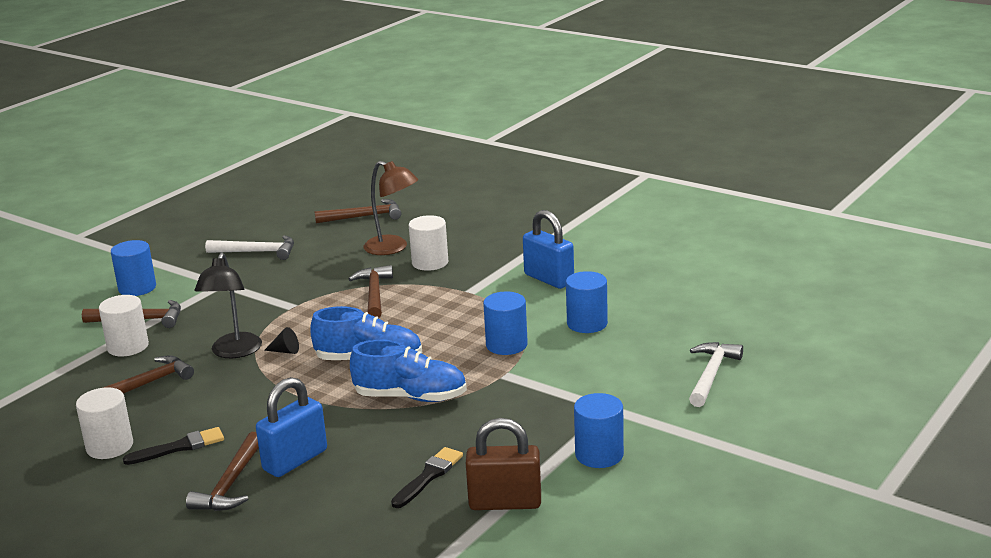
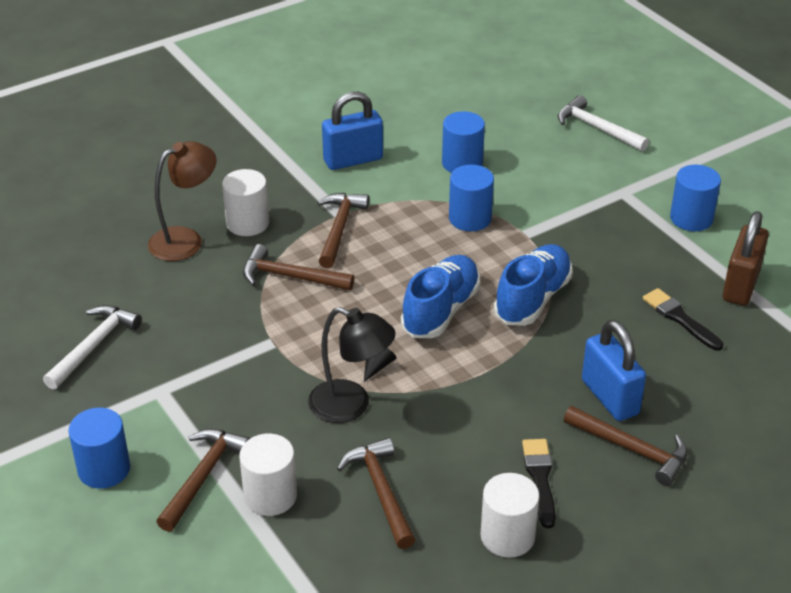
camera: 70 degrees left, 15 degrees up
(364, 217) = (76, 243): brown hammer -> brown hammer (339, 228)

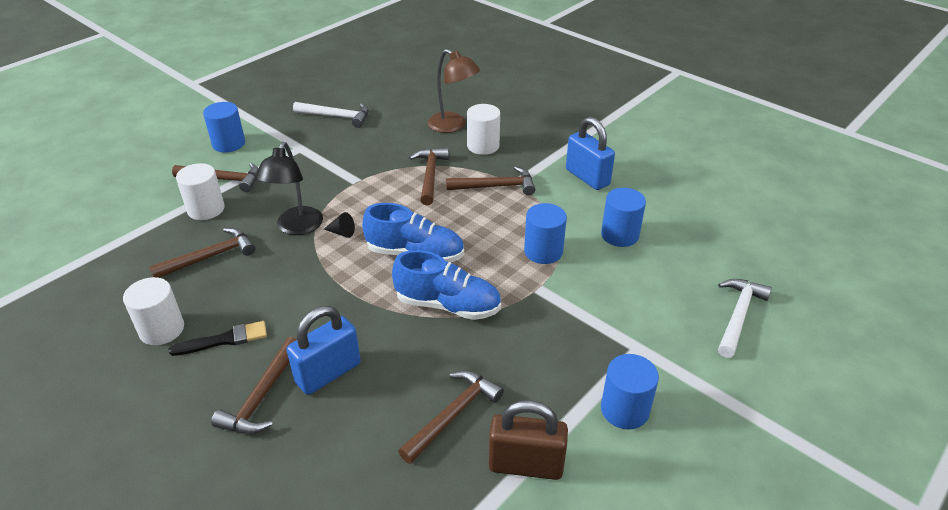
camera: 75 degrees right, 0 degrees up
(680, 318) = (453, 415): black brush -> brown hammer

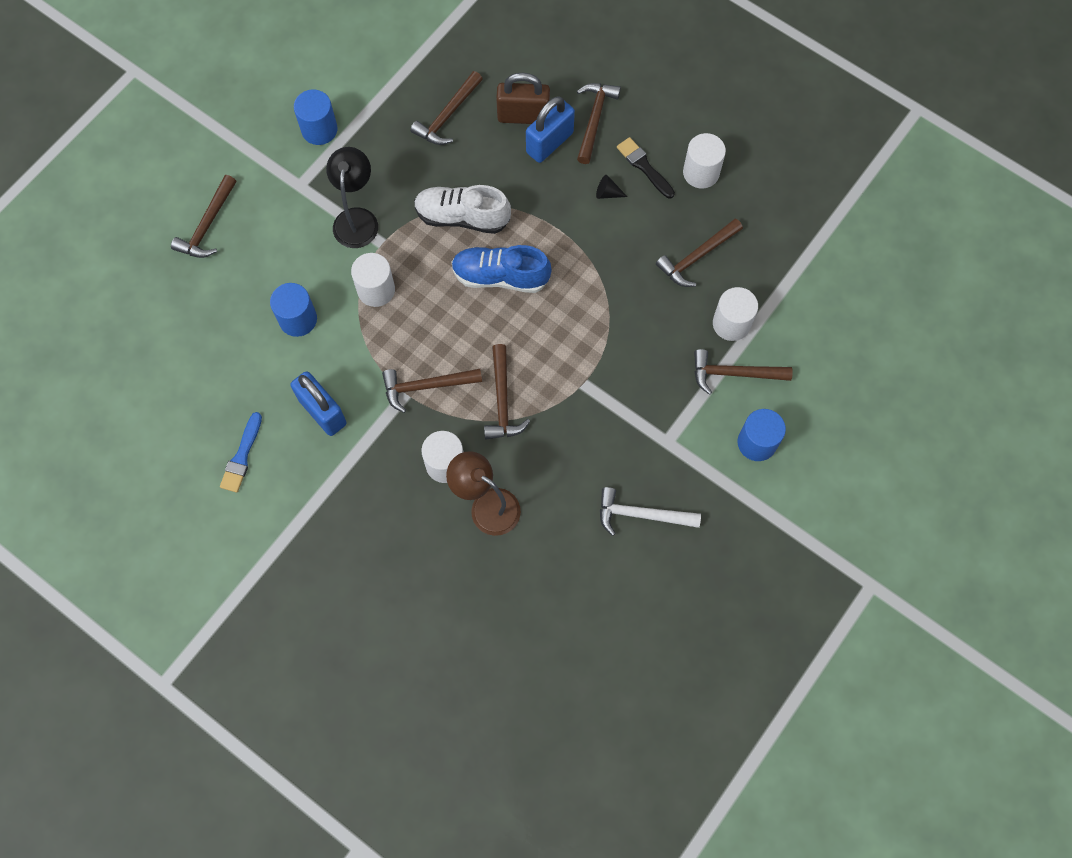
camera: 175 degrees right, 30 degrees up
(224, 340) = (644, 166): black brush -> black brush turned 75 degrees clockwise
(296, 228) = (627, 303): black lamp -> black lamp (357, 218)
(342, 232) = (579, 300): black cone -> black cone (607, 193)
(448, 305) = (462, 217): blue shoe -> white shoe
(526, 465) = (394, 83): brown padlock -> brown padlock (523, 116)
(543, 251) = (376, 290): blue cylinder -> white cylinder
(651, 158) = (242, 456): none -> blue brush
(738, 316) = (207, 225): white hammer -> brown hammer

